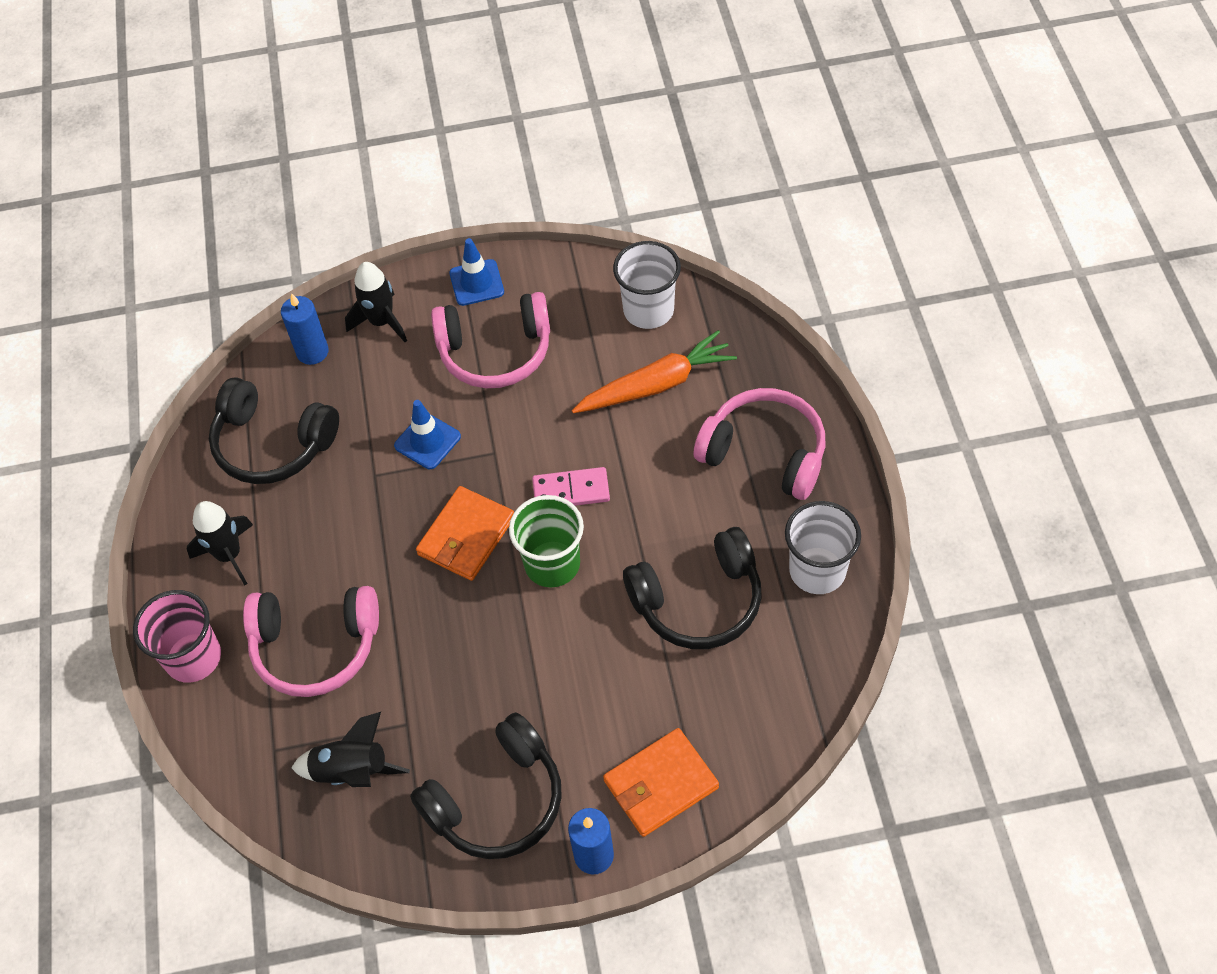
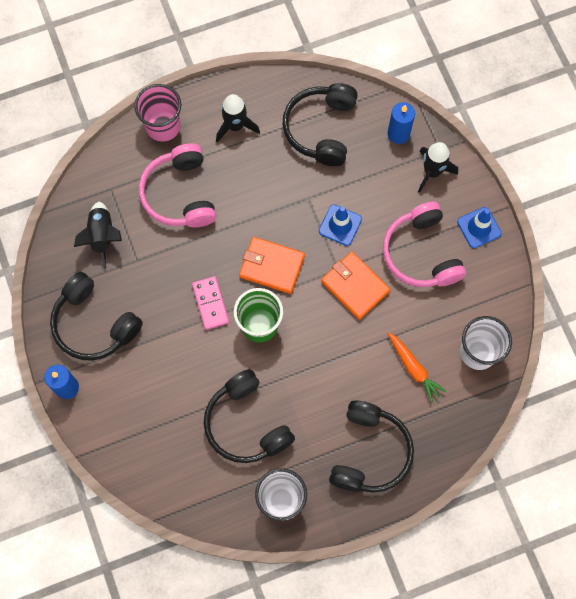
camera: 75 degrees right, 15 degrees up
(571, 490) = (317, 326): pink domino -> pink domino (210, 303)
(656, 385) = (413, 368): orange carrot -> orange carrot, size x0.66
(660, 784) = (116, 419): orange wallet -> orange wallet (355, 286)
(765, 452) = (370, 452): pink headphones -> black headphones

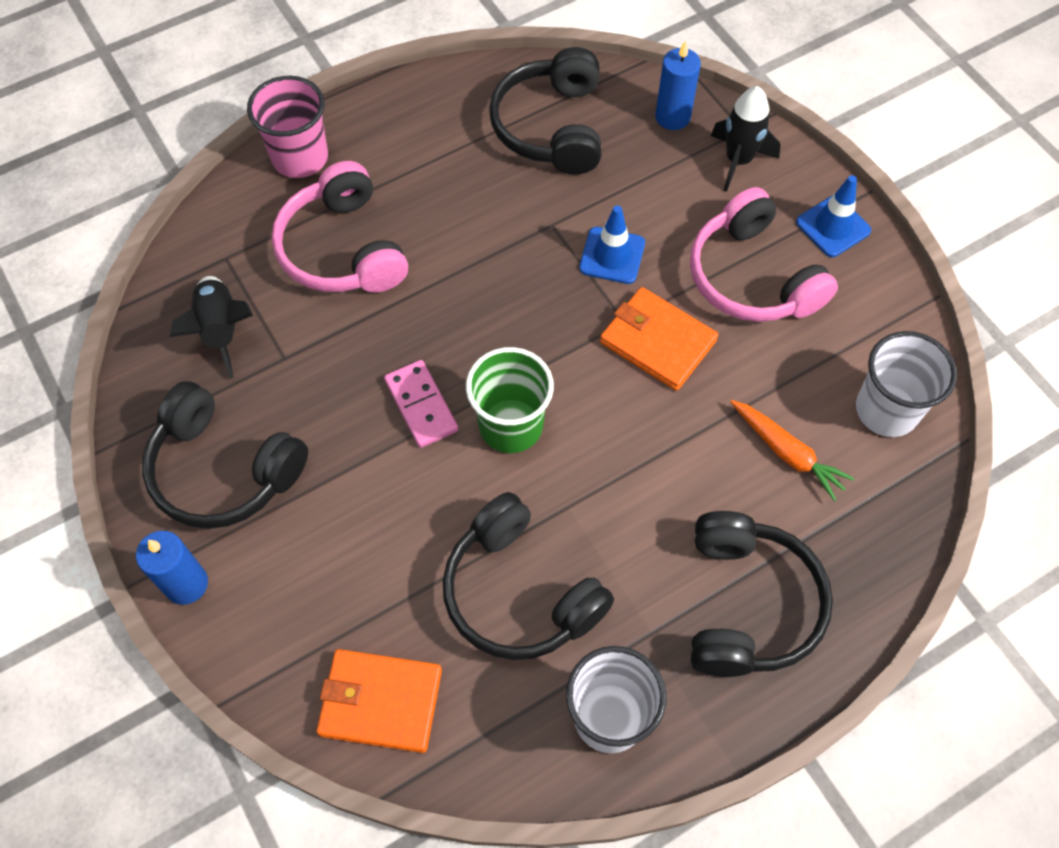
camera: 10 degrees left, 10 degrees down
(235, 126) = (416, 141): black rocket -> none
(271, 266) = (513, 332): orange wallet -> orange wallet (380, 702)

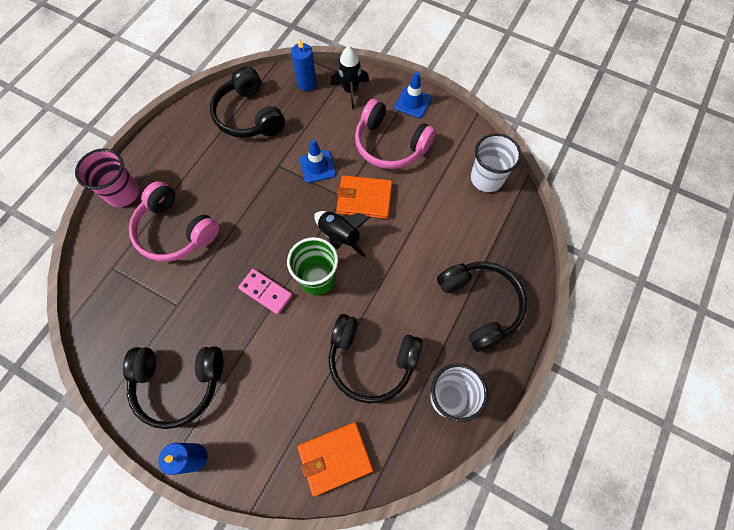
camera: 30 degrees left, 5 degrees up
(221, 330) = (133, 308): black rocket -> black rocket (340, 236)
(787, 453) = (455, 222): orange carrot -> none

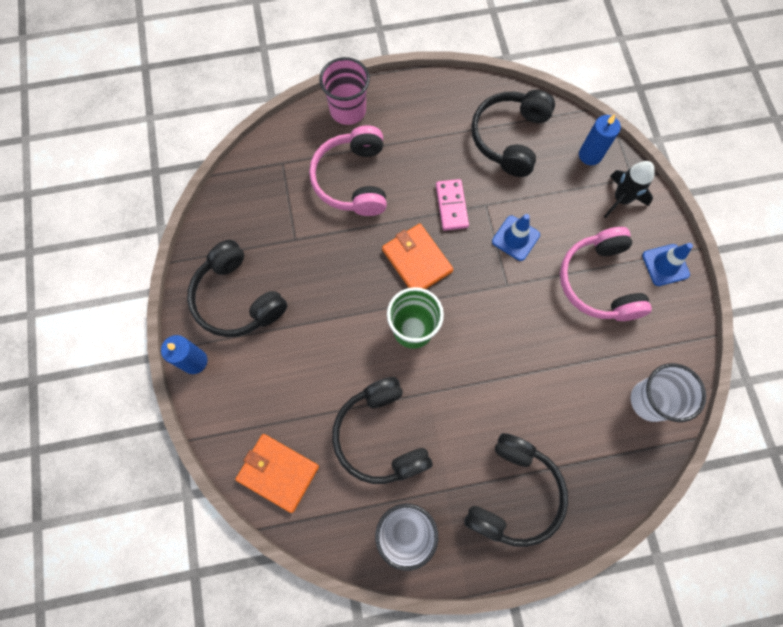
camera: 50 degrees right, 5 degrees up
(266, 292) = (364, 297): pink domino -> pink domino (451, 206)
(340, 236) = (467, 314): black rocket -> none
(364, 199) = (522, 305): orange wallet -> orange wallet (417, 260)

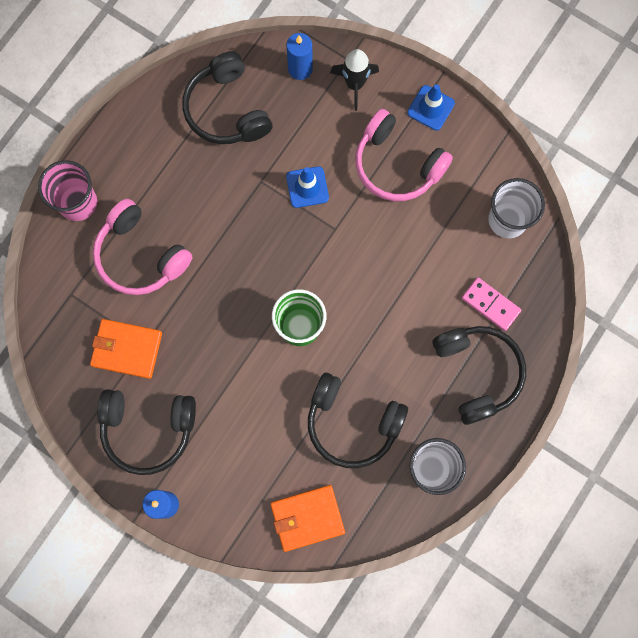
camera: 45 degrees left, 5 degrees up
(417, 260) = (252, 273): orange wallet -> orange wallet (126, 349)
(451, 206) = (236, 206): pink domino -> pink domino (490, 304)

